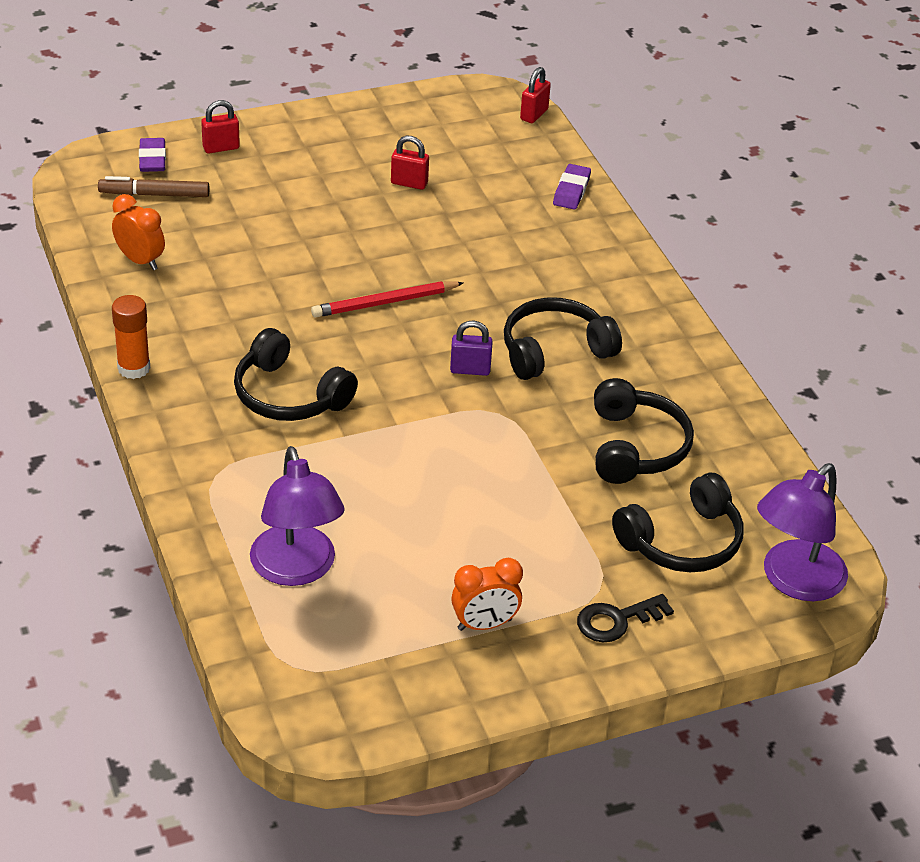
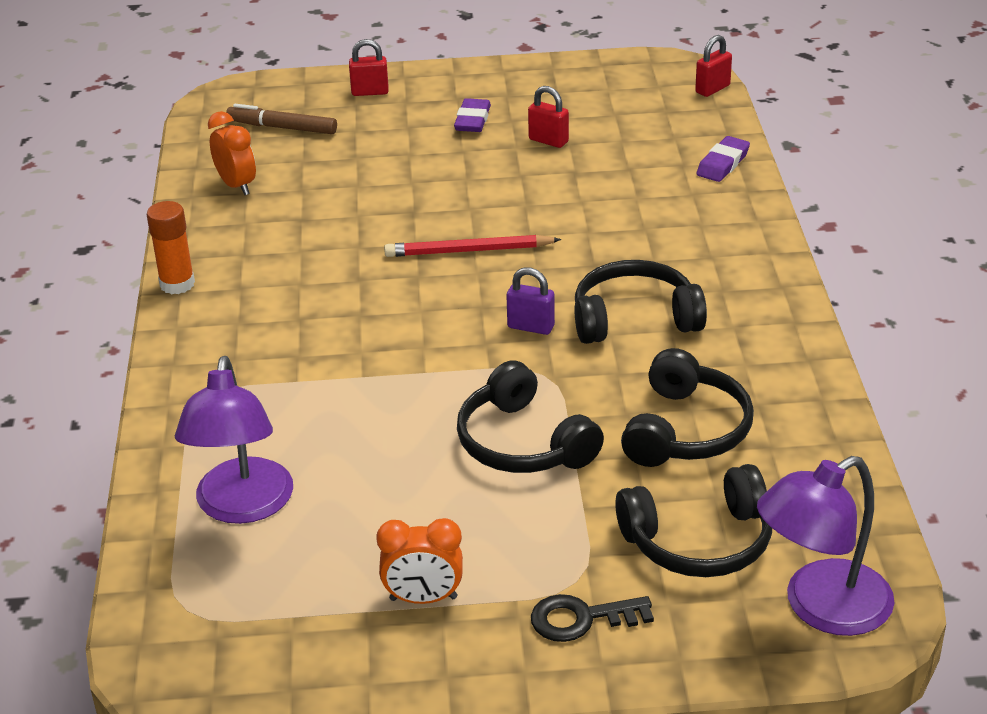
camera: 20 degrees right, 5 degrees down
(152, 159) = (297, 96): purple eraser -> purple eraser (472, 120)
(289, 395) = (322, 329): black headphones -> black headphones (523, 443)

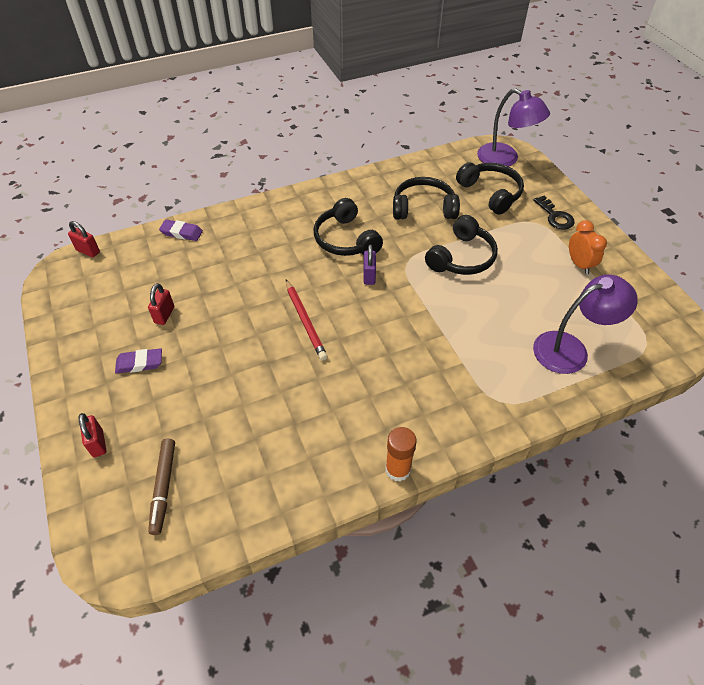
camera: 110 degrees left, 15 degrees up
(236, 185) = (260, 485): orange clock -> none

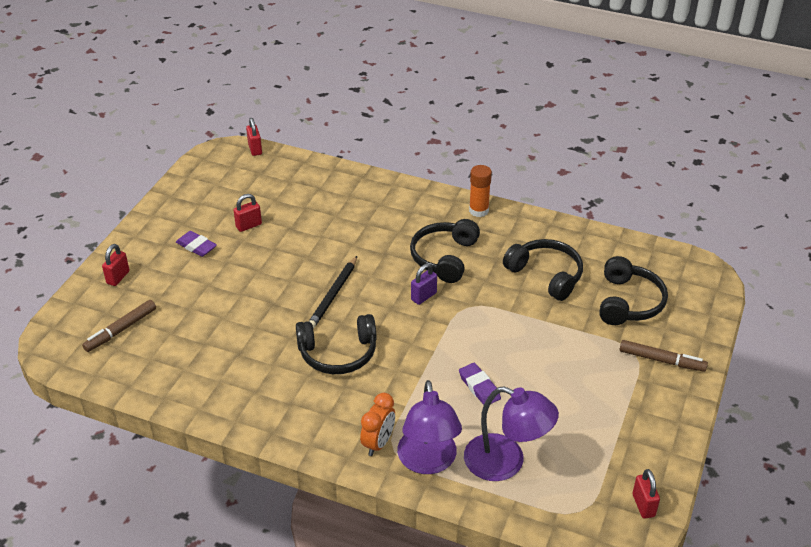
camera: 45 degrees right, 10 degrees down
(181, 233) = (331, 175): purple eraser -> purple eraser (479, 387)
(305, 321) = (333, 295): red pencil -> black pencil
(397, 469) = (263, 432): orange glue stick -> orange glue stick (478, 210)
(462, 257) = (520, 334): black headphones -> black headphones (338, 353)
(505, 159) = (691, 283): purple lamp -> purple lamp (428, 462)
(555, 216) = (661, 360): black key -> brown marker
(579, 264) = (619, 412): orange clock -> orange clock (378, 443)
(668, 312) = (643, 505): none -> red padlock

